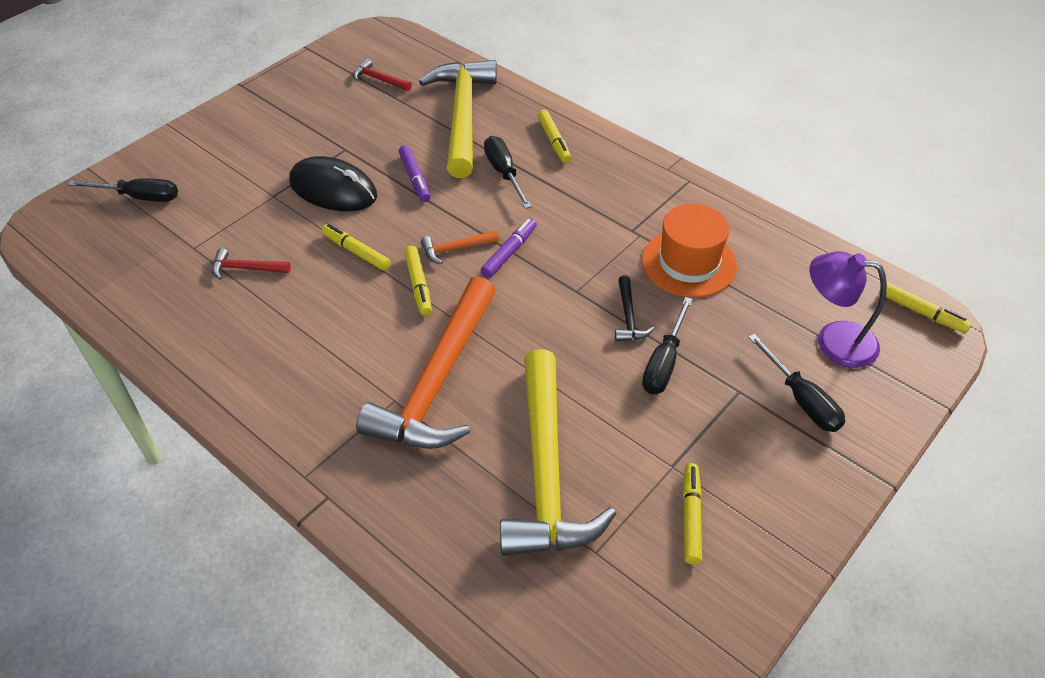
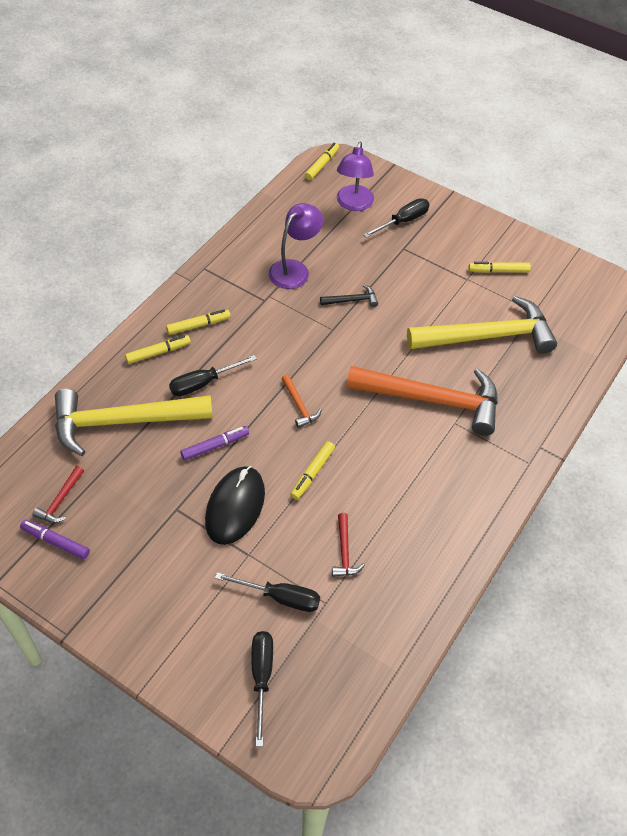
camera: 100 degrees left, 5 degrees up
(418, 285) = (342, 424): yellow marker -> yellow marker (198, 325)
(509, 252) = (298, 371): purple marker -> purple marker (56, 542)
(664, 362) = (388, 282): black screwdriver -> black screwdriver (280, 597)
(689, 263) = (294, 269): orange hat -> purple lamp

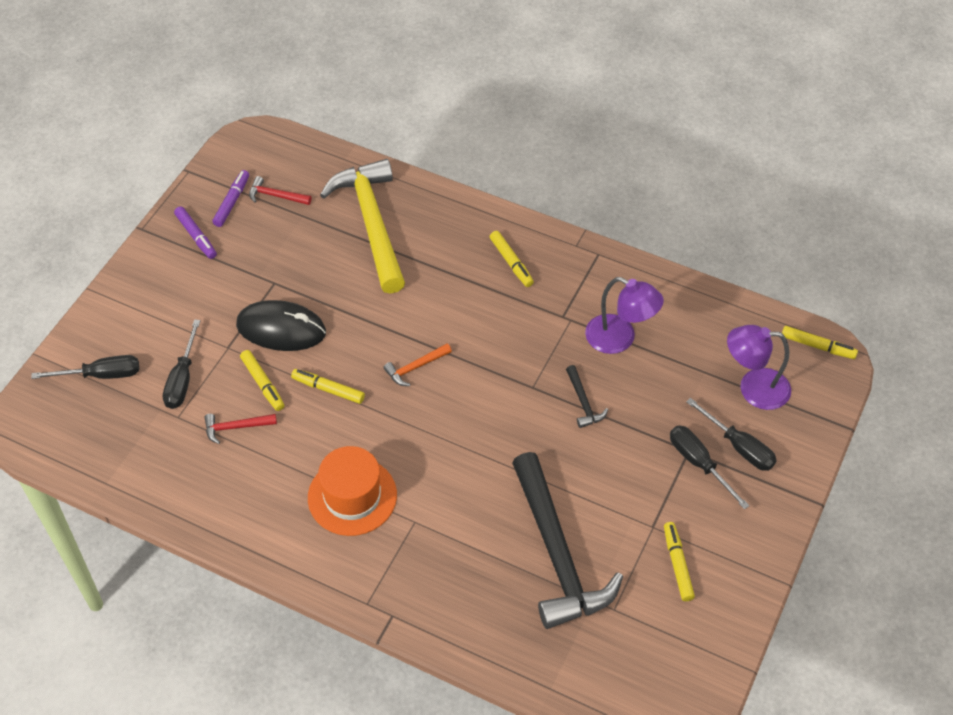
camera: 85 degrees right, 0 degrees up
(158, 352) = (466, 235): yellow marker -> yellow marker (263, 384)
(203, 383) = (431, 279): black screwdriver -> black screwdriver (699, 464)
(215, 446) = (352, 301): purple marker -> purple marker (196, 236)
(427, 464) = (352, 496): none -> orange hat
(432, 400) = (444, 497): orange hammer -> none
(487, 336) = (557, 554): yellow hammer -> black hammer

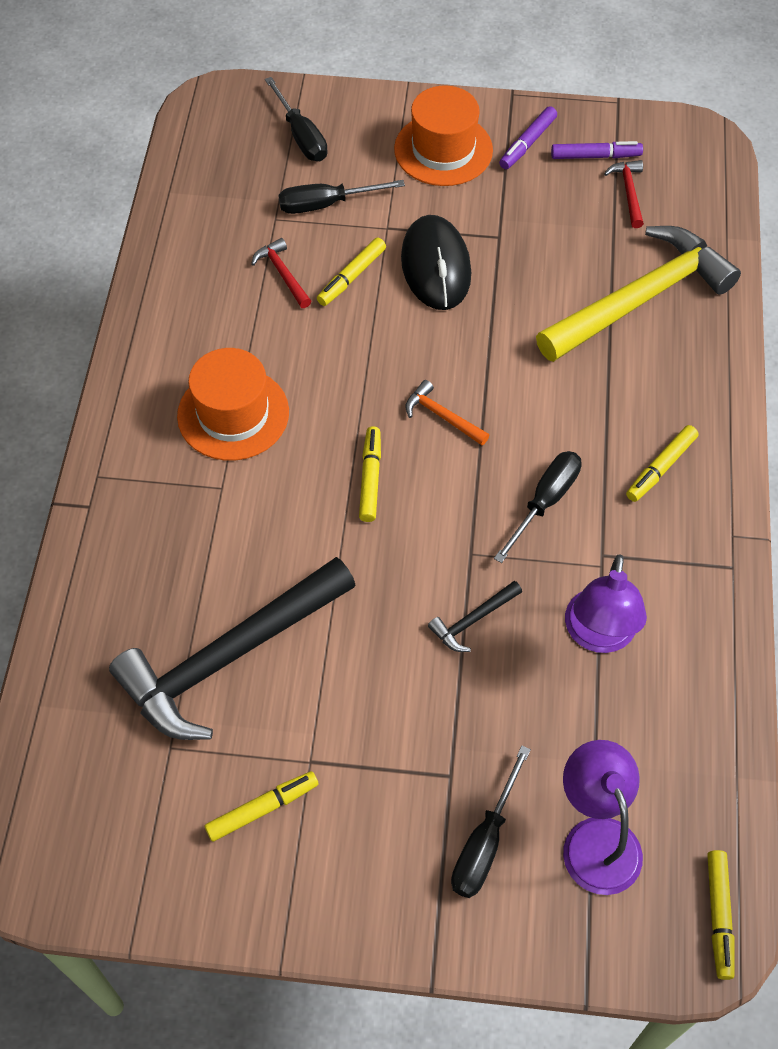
camera: 70 degrees right, 5 degrees up
(171, 288) = (443, 150): none -> orange hat
(328, 389) = (371, 340): yellow marker -> yellow marker (370, 478)
(699, 464) = (433, 795): black screwdriver -> black screwdriver (544, 502)

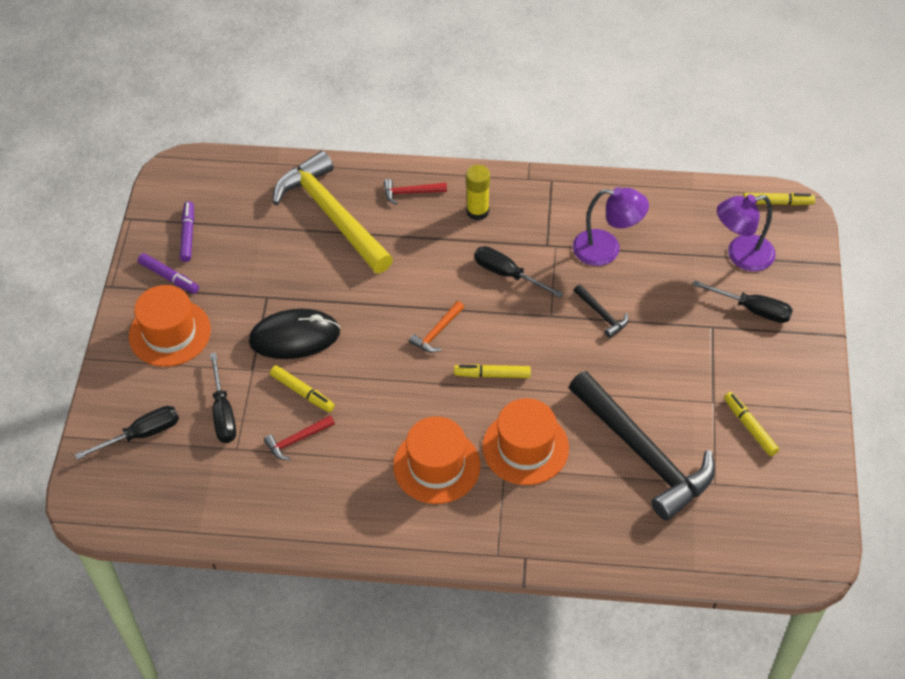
camera: 90 degrees left, 5 degrees down
(251, 513) = (525, 447): none -> orange hat
(628, 192) = (228, 216): red hammer -> red hammer (411, 193)
(660, 468) = (477, 211): yellow marker -> yellow glue stick

